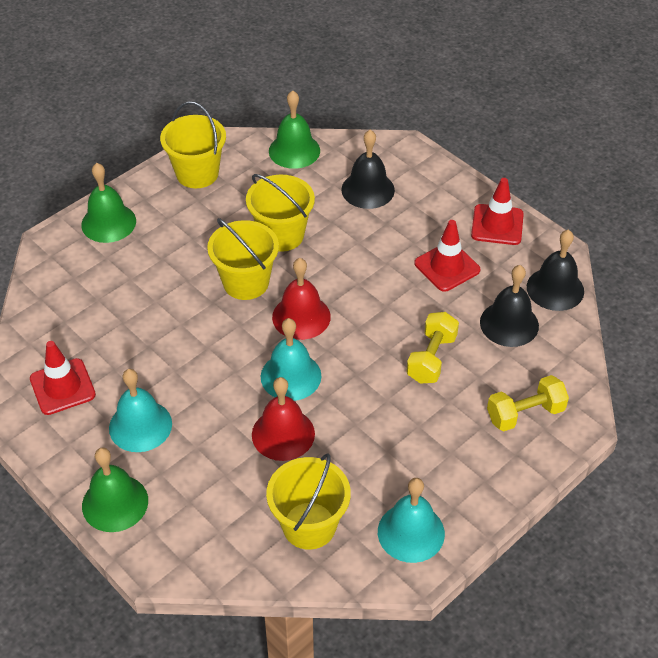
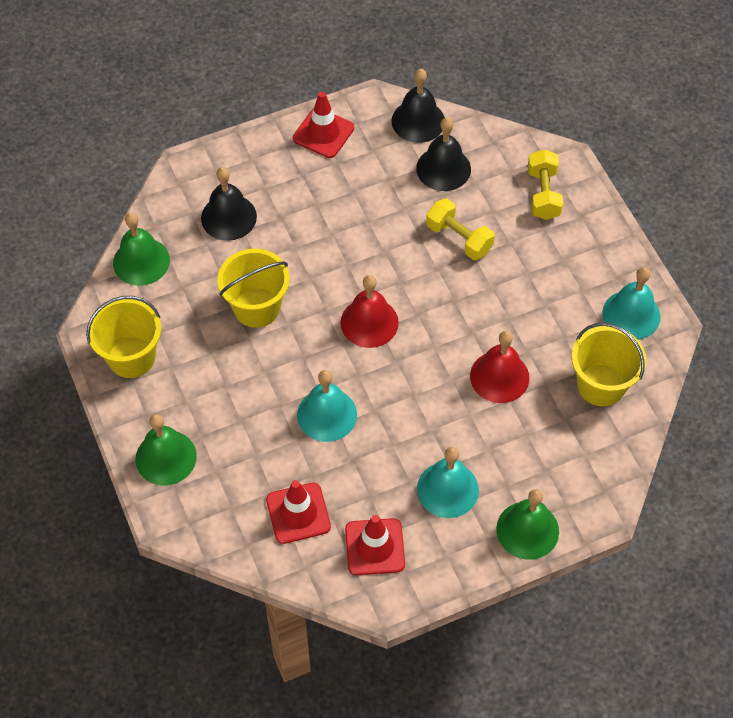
camera: 70 degrees left, 10 degrees up
(246, 282) = (306, 355): yellow bucket -> none
(291, 376) = (436, 351): turquoise bell -> turquoise bell (327, 414)
(447, 267) = (357, 189): red traffic cone -> red traffic cone (298, 513)

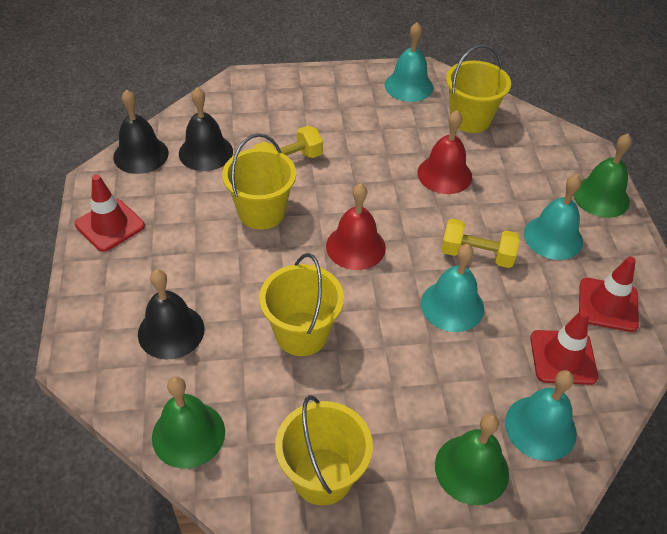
camera: 75 degrees left, 10 degrees down
(219, 503) = (540, 427): none -> turquoise bell
(383, 237) = (261, 212): none -> yellow bucket
(543, 194) = (268, 100): yellow dumbbell -> yellow dumbbell (477, 255)

